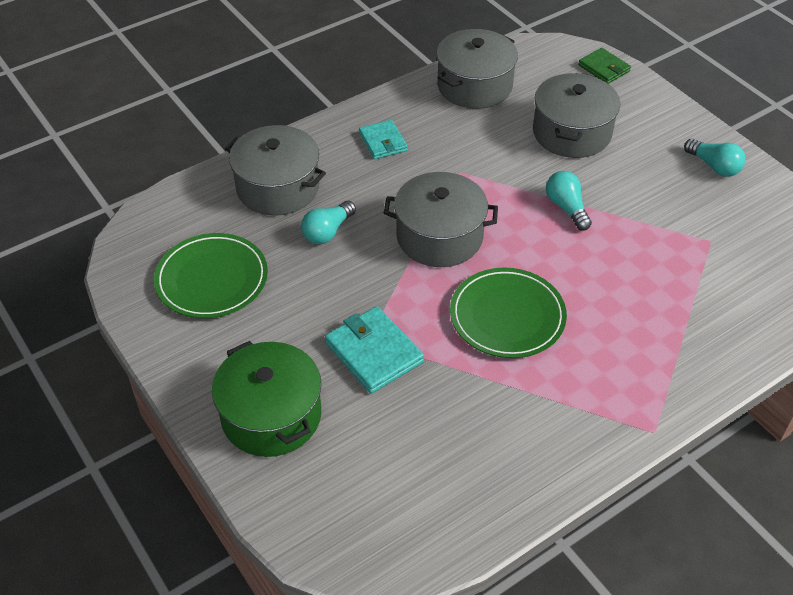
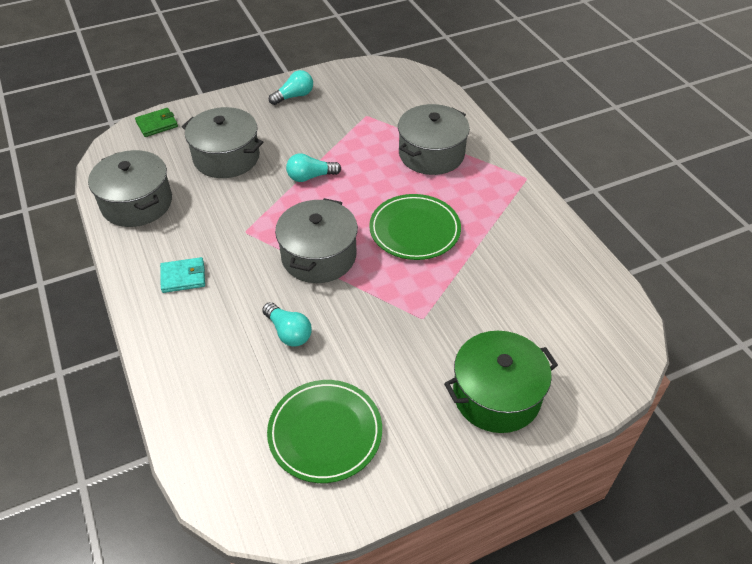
camera: 80 degrees left, 0 degrees up
(278, 187) = (214, 366): grey pot -> grey pot (431, 154)
(374, 353) = (438, 316): turquoise wallet -> none

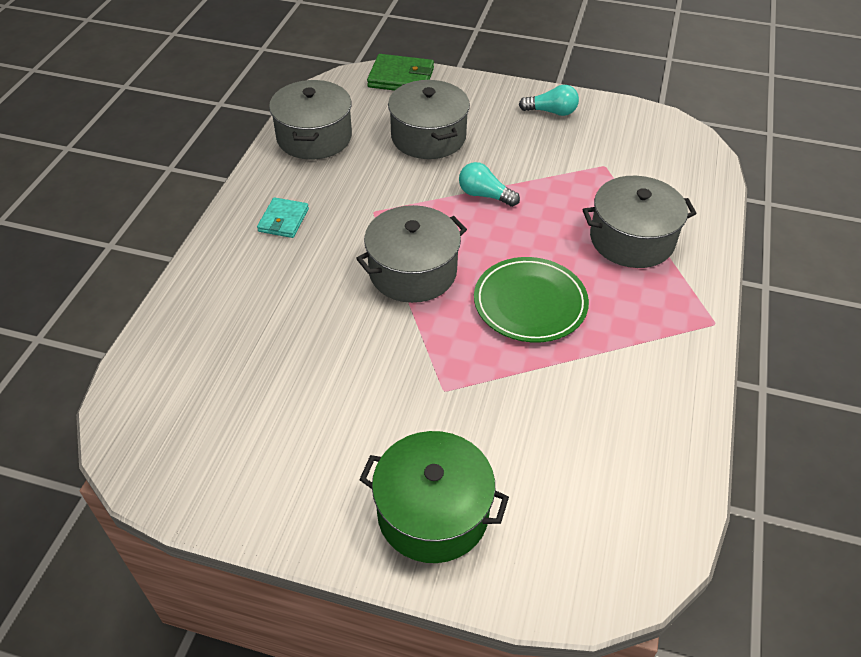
camera: 40 degrees right, 0 degrees up
(157, 124) = (401, 78): green wallet -> green wallet, size x1.53
(183, 277) = (283, 220): turquoise wallet -> turquoise wallet turned 75 degrees clockwise
(288, 332) = (314, 322): turquoise light bulb -> none
(325, 433) = (249, 428): green plate -> none

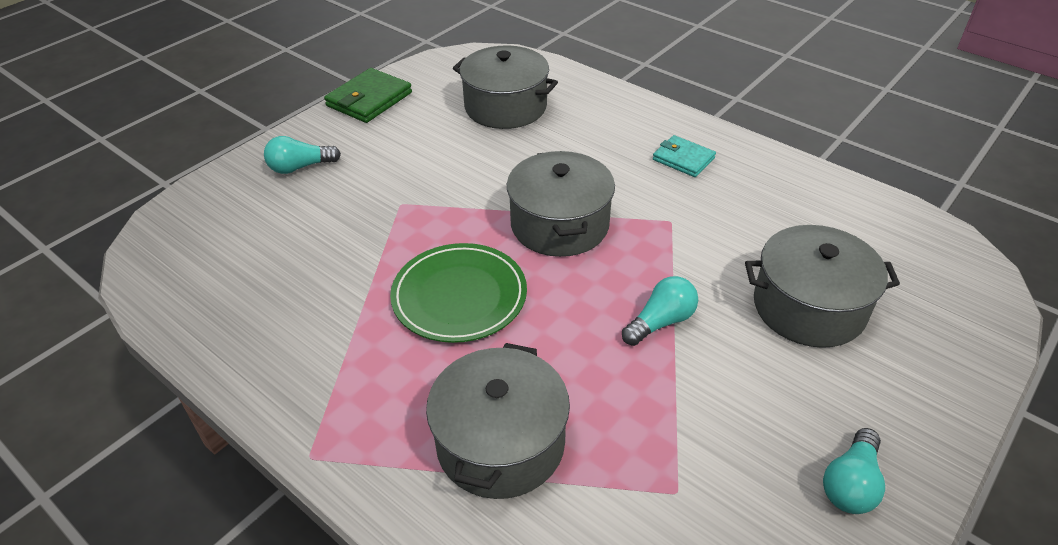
camera: 115 degrees right, 5 degrees down
(314, 137) = (831, 207): grey pot -> grey pot (505, 107)
(401, 78) = (977, 322): green wallet -> green wallet (369, 99)
(433, 512) = (300, 167): green pot -> turquoise light bulb

